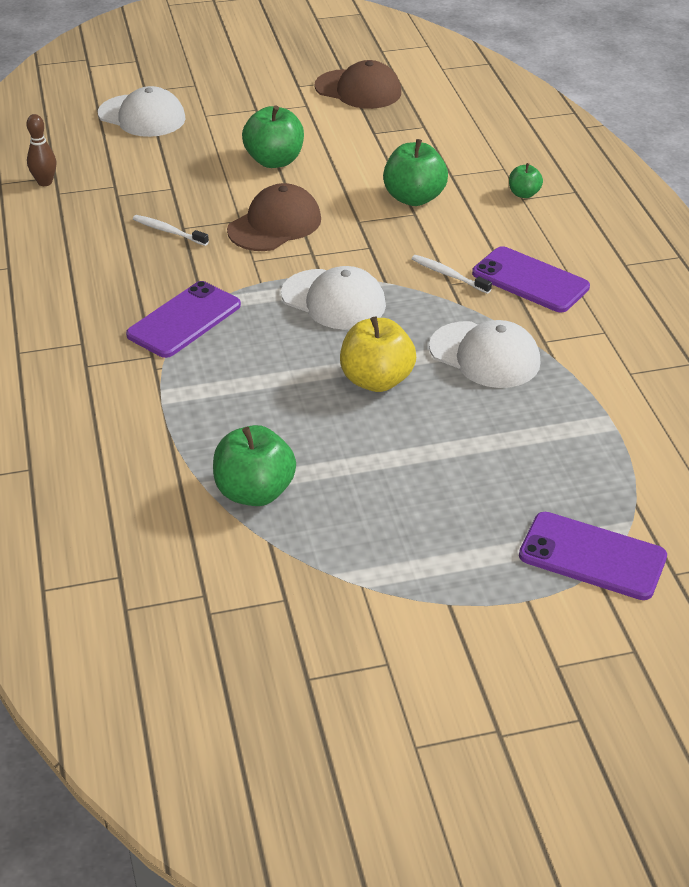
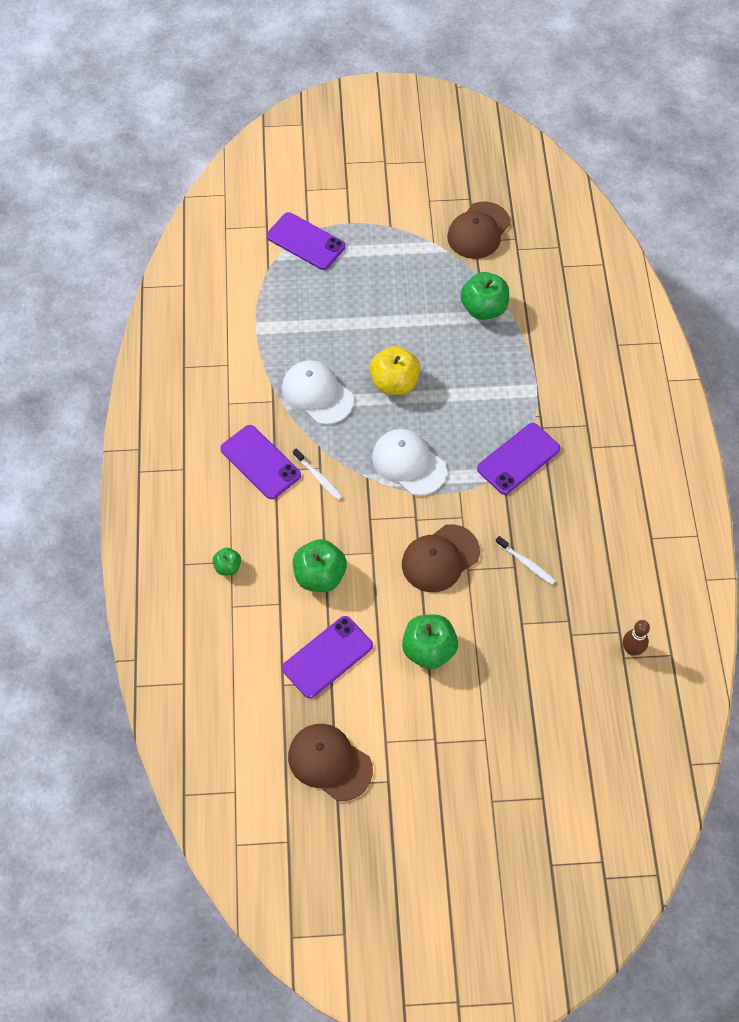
camera: 170 degrees left, 20 degrees up
(142, 116) = (546, 747): white cap -> none
(281, 617) = (478, 231): none -> brown cap
(383, 146) = (327, 657): none -> purple phone

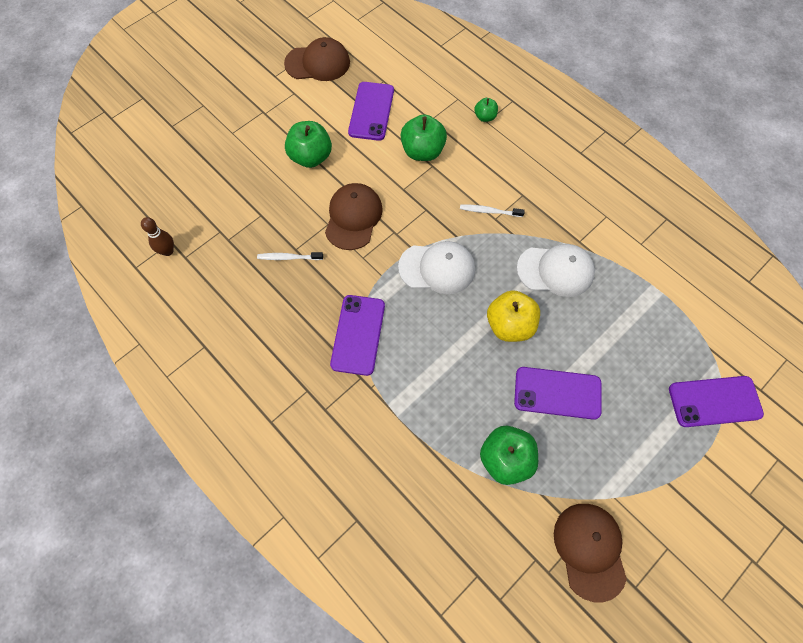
camera: 140 degrees right, 5 degrees up
(260, 462) = (538, 193): purple phone -> purple phone (557, 393)

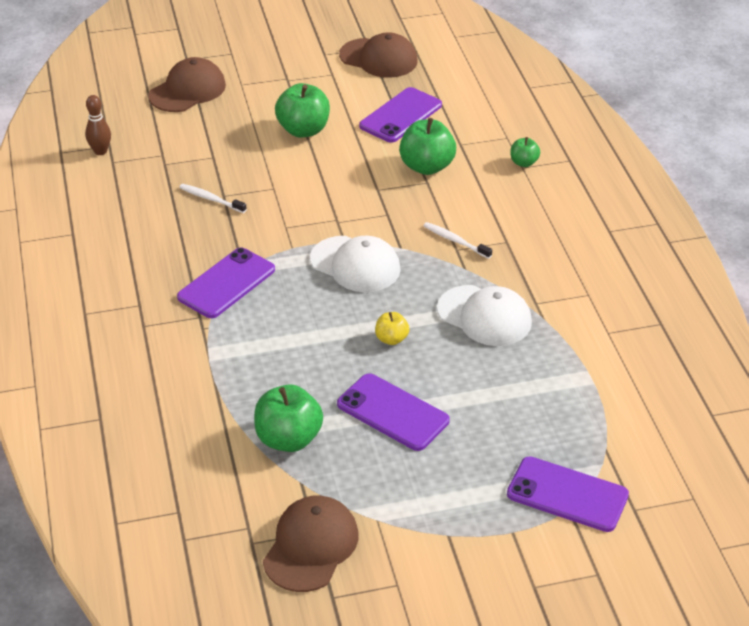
camera: 30 degrees right, 25 degrees down
(353, 217) = (304, 192): brown cap -> brown cap (187, 90)
(509, 325) = (391, 339): yellow apple -> yellow apple, size x0.53

